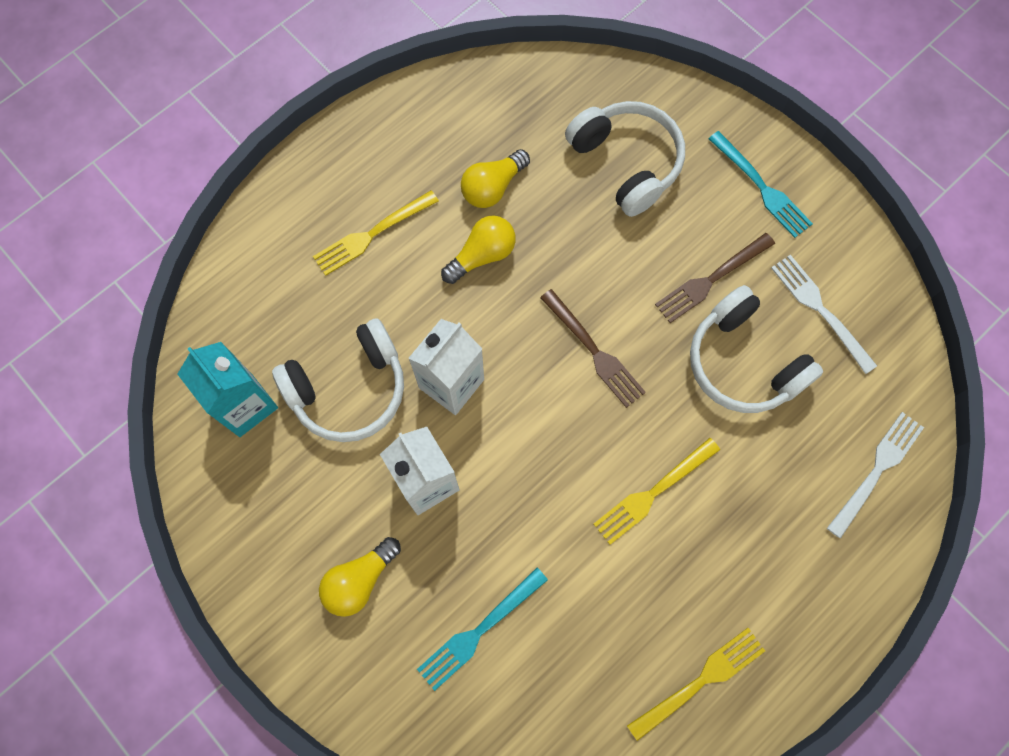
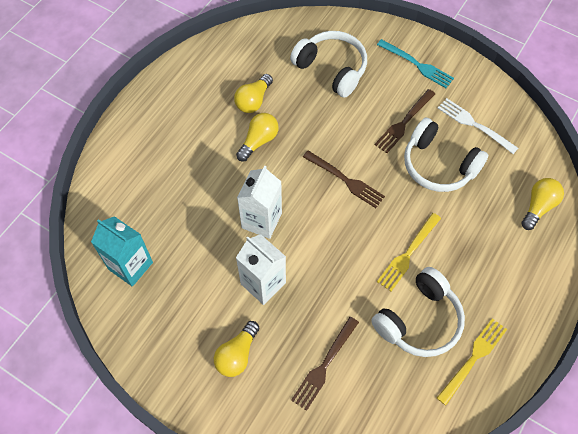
camera: 15 degrees left, 10 degrees down
(349, 389) = (196, 239): white headphones -> white headphones (419, 320)
(372, 235) = (185, 145): yellow fork -> none
(479, 631) = (324, 366): turquoise fork -> brown fork
(877, 470) = (538, 207): white fork -> yellow light bulb

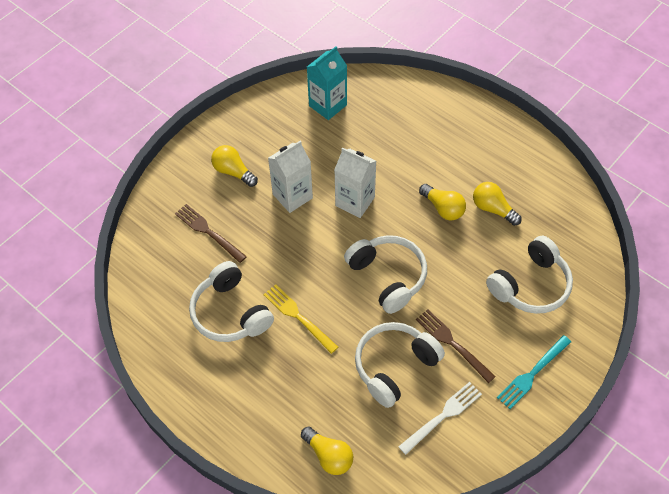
camera: 100 degrees right, 5 degrees down
(346, 180) = (388, 276): brown fork -> white headphones
(473, 358) = (184, 350): yellow fork -> none

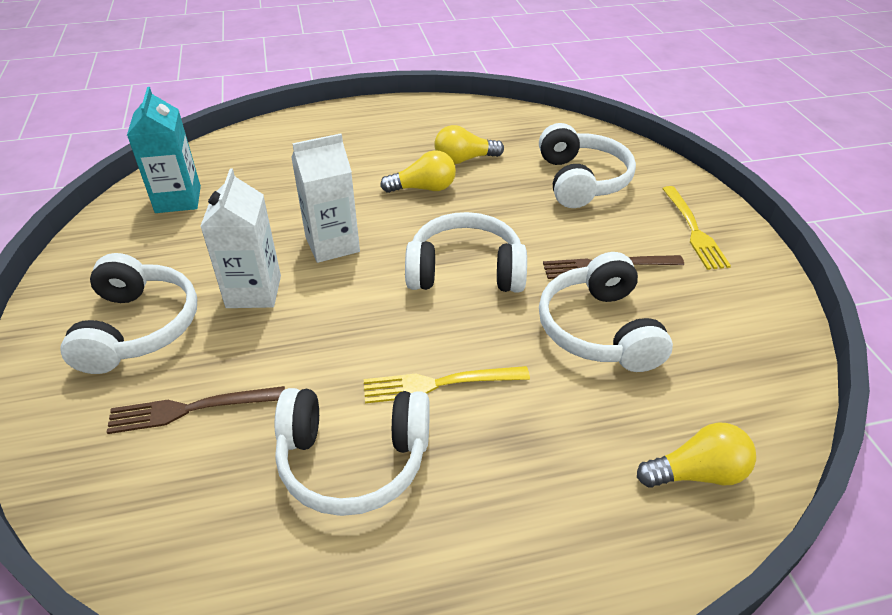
camera: 55 degrees left, 15 degrees down
(233, 172) = (138, 328): yellow light bulb -> white headphones
(443, 416) = (704, 324): white fork -> none
(532, 374) = (694, 230): turquoise fork -> yellow fork

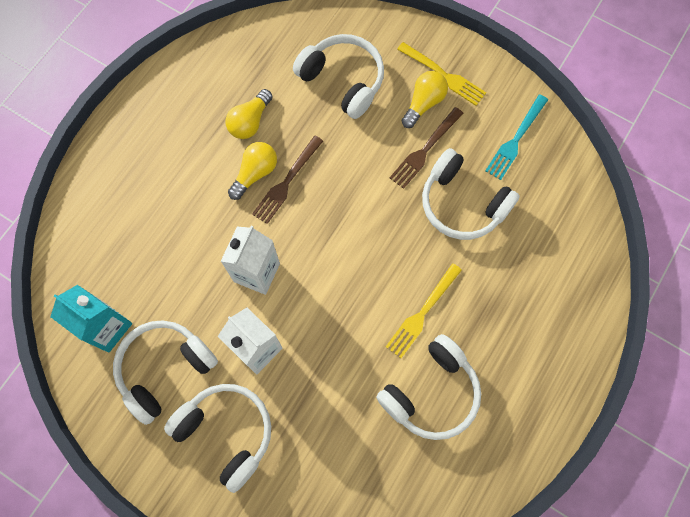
camera: 45 degrees left, 30 degrees up
(190, 409) = (323, 446): brown fork -> brown fork (286, 182)
(465, 271) = (355, 222): white headphones -> white headphones (165, 369)
(697, 473) = (574, 255): yellow light bulb -> yellow light bulb (423, 103)
(727, 321) = (515, 140): none -> turquoise fork

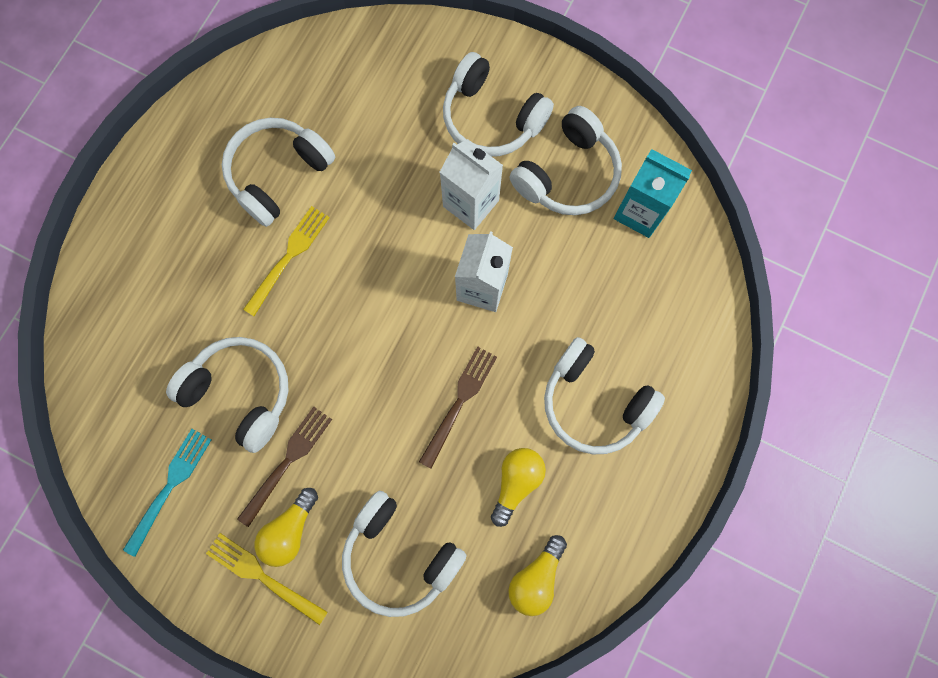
camera: 175 degrees right, 5 degrees up
(180, 173) = (594, 402): none -> white headphones
(255, 173) = (500, 410): yellow light bulb -> yellow light bulb (536, 577)

